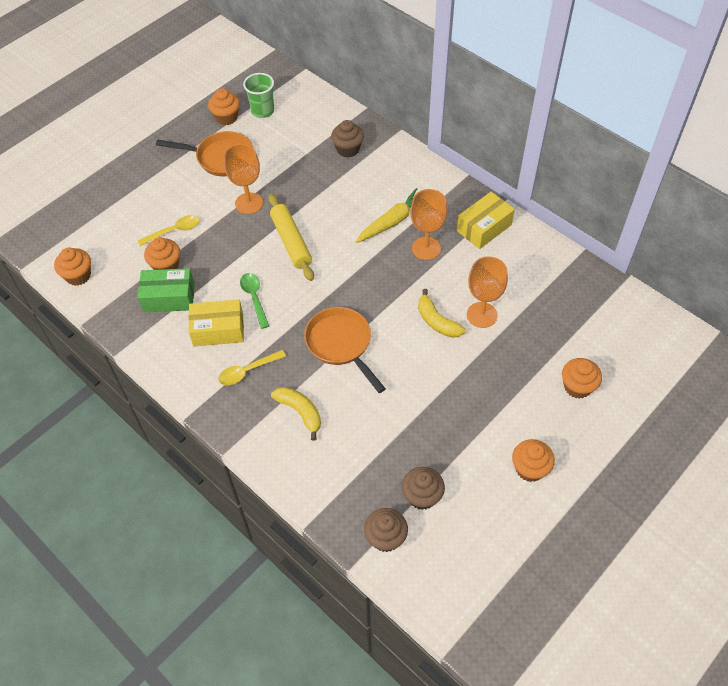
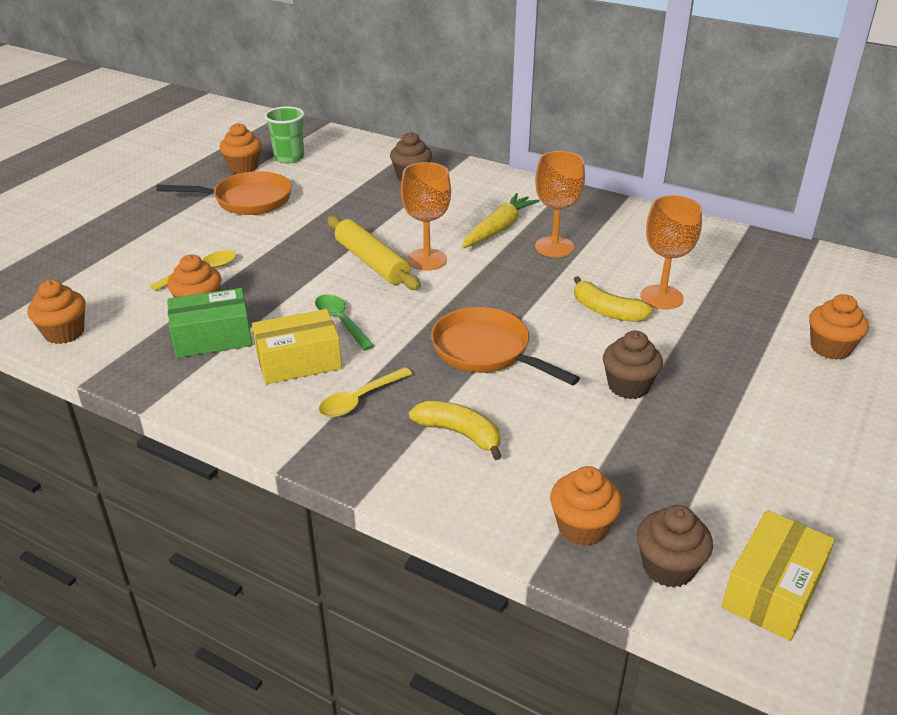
camera: 15 degrees left, 20 degrees down
(249, 203) = (299, 235): orange goblet -> orange goblet (427, 260)
(422, 496) = (694, 503): brown cupcake -> brown cupcake (628, 386)
(484, 228) = (616, 221): yellow box -> yellow box (772, 589)
(529, 468) = (828, 444): orange cupcake -> orange cupcake (582, 527)

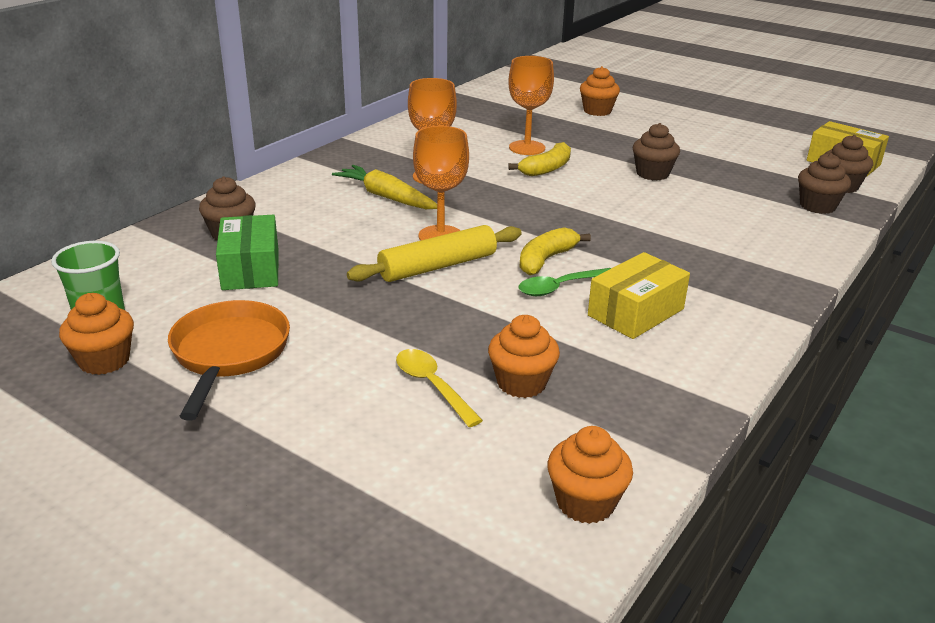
camera: 85 degrees left, 5 degrees down
(212, 337) = (593, 369): green box -> green box (251, 269)
(299, 361) = (635, 312): yellow box -> yellow box turned 60 degrees clockwise
(360, 399) = (693, 281): yellow spoon -> none
(459, 433) = (729, 239): yellow banana -> yellow banana (545, 260)
(486, 351) = (610, 220): orange pan -> none
(582, 527) = (817, 206): orange cupcake -> brown cupcake

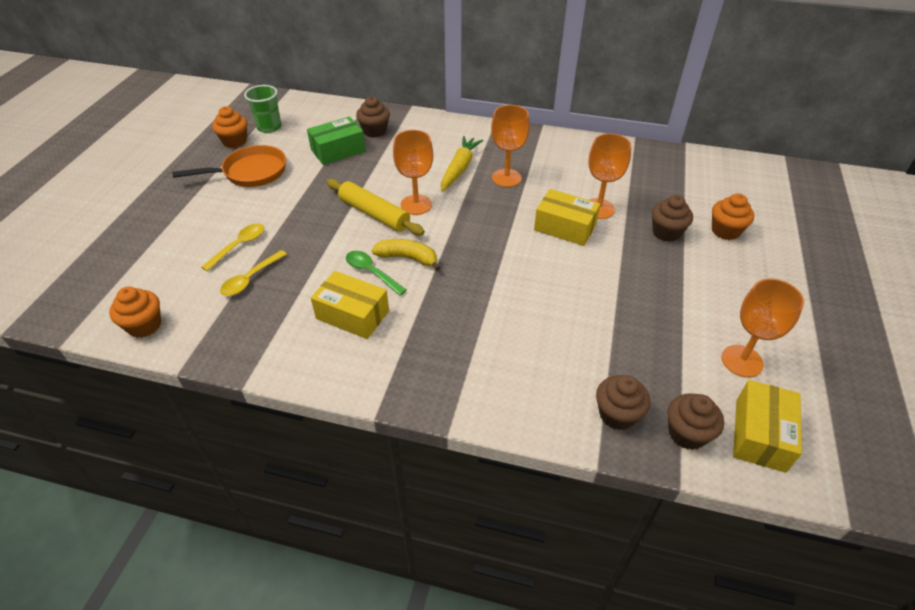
camera: 70 degrees right, 15 degrees up
(521, 383) = (250, 279): orange cupcake -> yellow spoon
(546, 169) = (565, 227): yellow banana -> yellow box
(652, 174) = (604, 289): brown cupcake -> brown cupcake (666, 232)
(763, 148) = (742, 361): none -> orange goblet

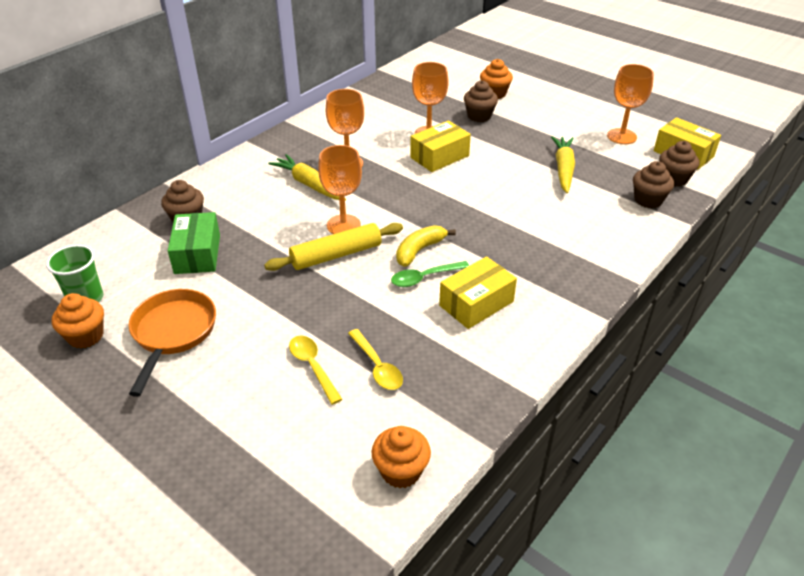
camera: 65 degrees left, 5 degrees down
(620, 323) = (563, 169): none -> yellow carrot

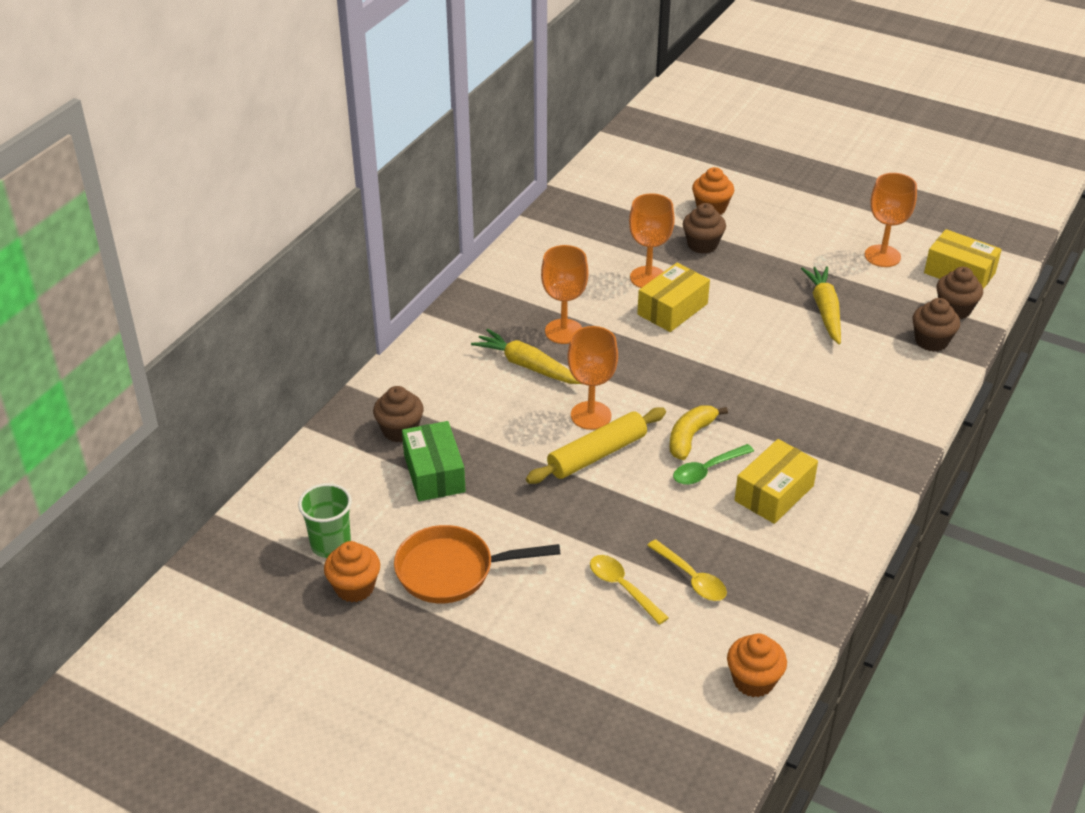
camera: 10 degrees left, 0 degrees up
(173, 333) = (452, 571): orange pan -> orange pan turned 90 degrees counterclockwise

